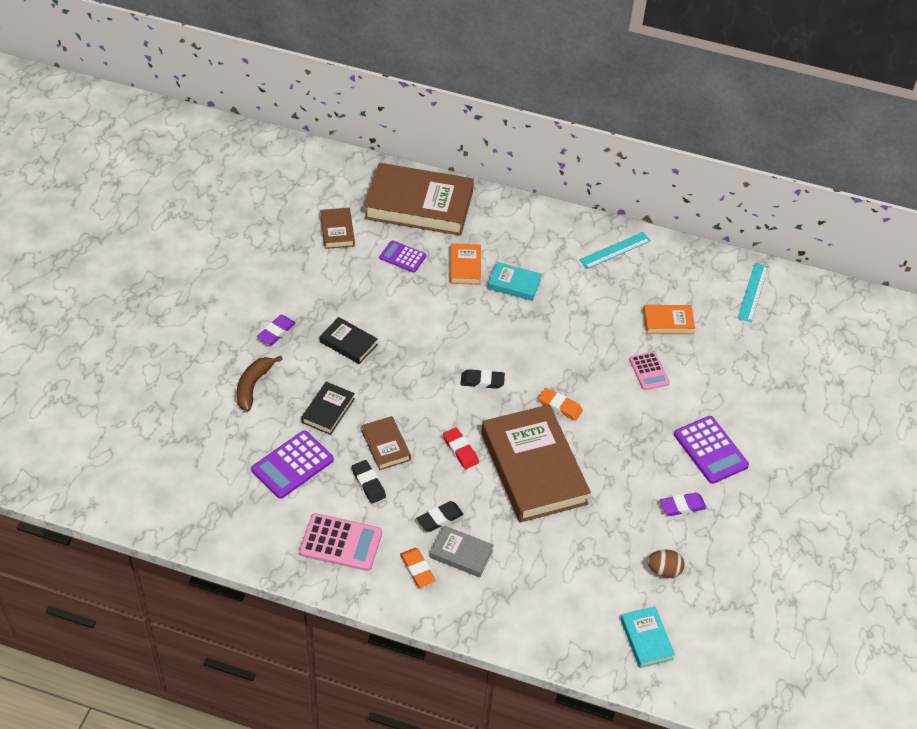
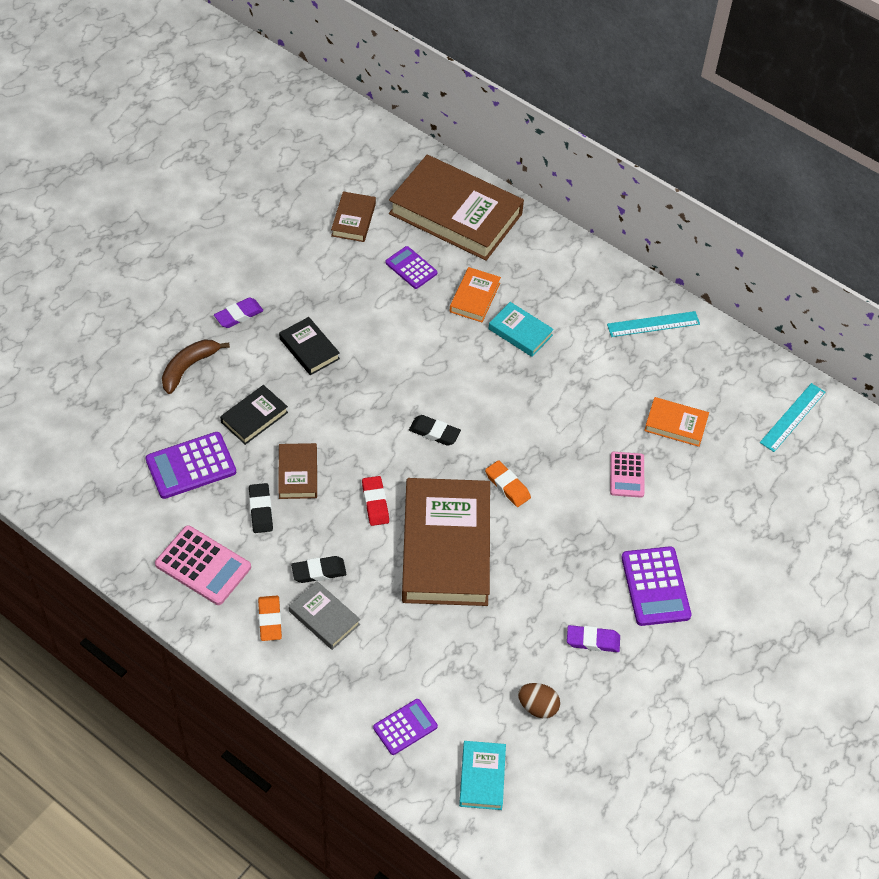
camera: 20 degrees right, 5 degrees up
(567, 620) = (405, 727): none -> purple calculator

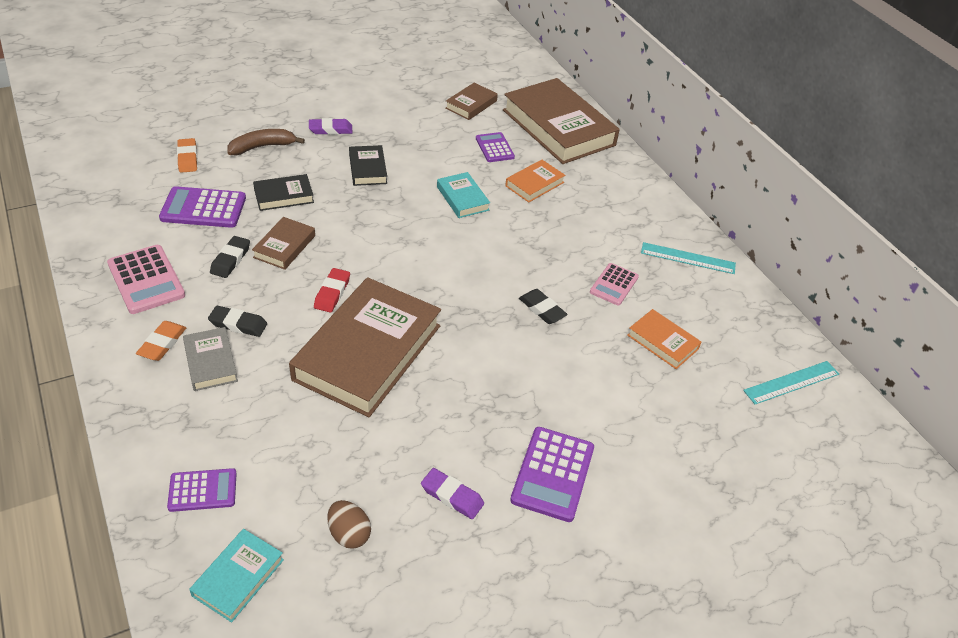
camera: 25 degrees right, 10 degrees down
(434, 432) = (426, 262): black eraser -> black eraser (542, 309)
(507, 486) = (463, 327): orange eraser -> orange eraser (187, 158)
(520, 332) = (558, 221): turquoise book -> turquoise book (462, 198)
(627, 475) = (586, 364): pink calculator -> pink calculator (614, 284)

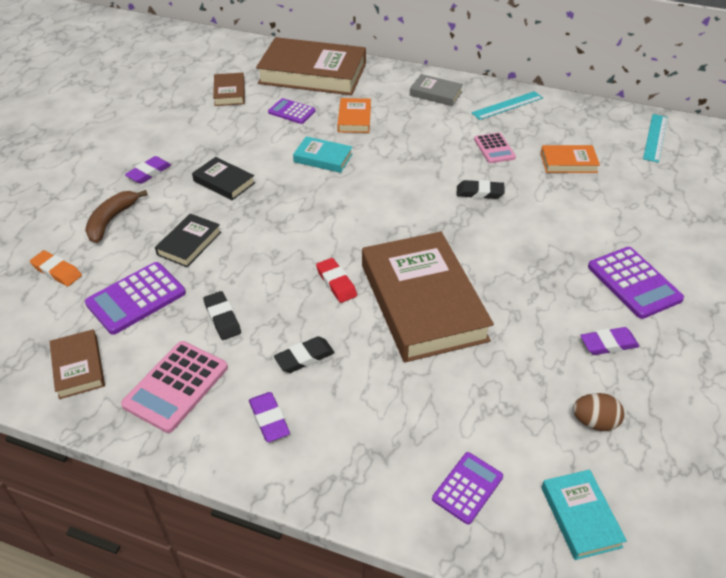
camera: 40 degrees left, 0 degrees up
(146, 280) = (176, 386): pink calculator -> pink calculator turned 105 degrees clockwise
(162, 343) = (269, 419): orange eraser -> purple eraser
(211, 362) = (328, 400): grey book -> grey book (436, 93)
(284, 246) = (249, 278): brown book -> brown book (78, 367)

